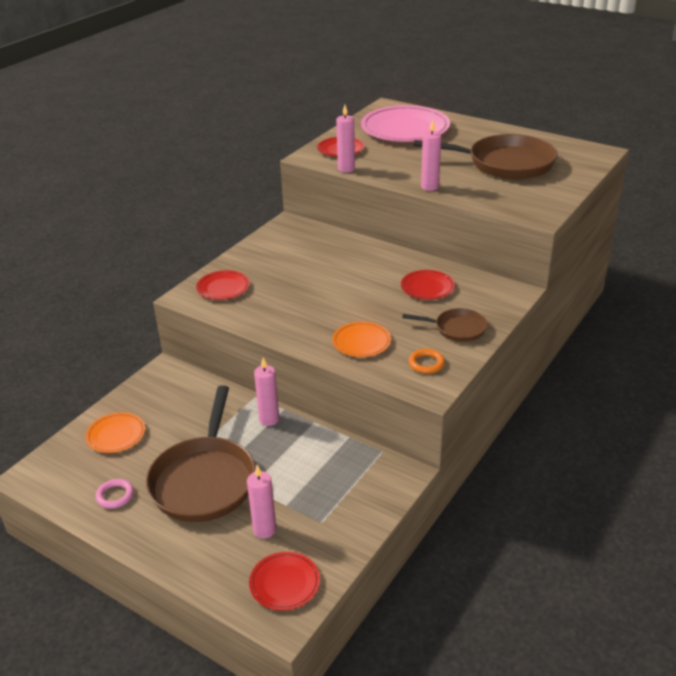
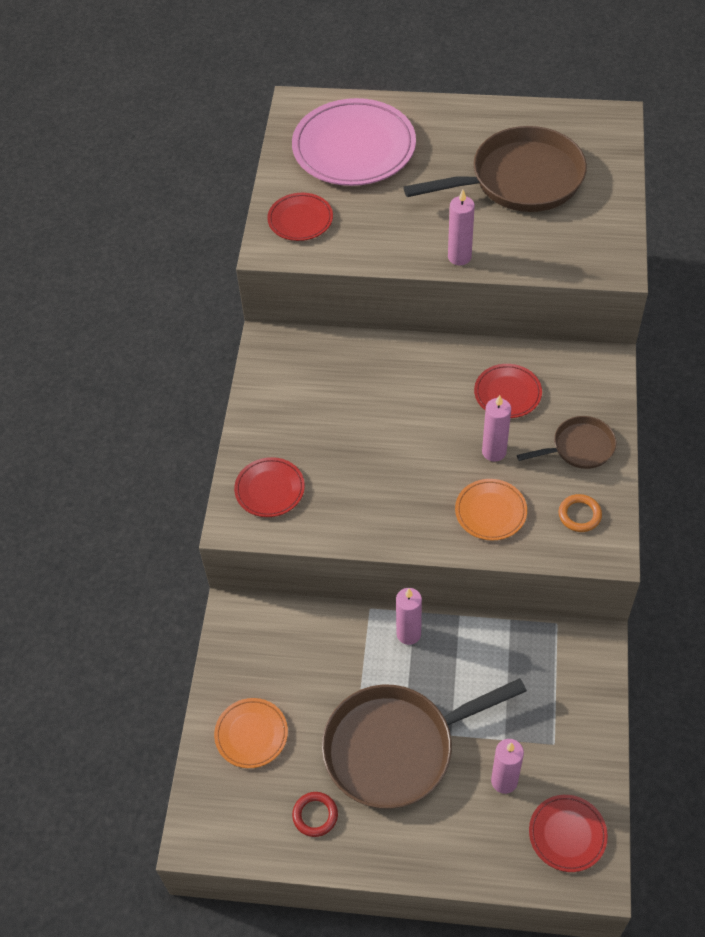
camera: 25 degrees left, 20 degrees up
(115, 496) = (315, 815): pink ring -> red ring
(205, 479) = (397, 748): brown pan -> brown pan turned 90 degrees clockwise
(346, 169) = (334, 257): pink candle -> pink candle (494, 452)

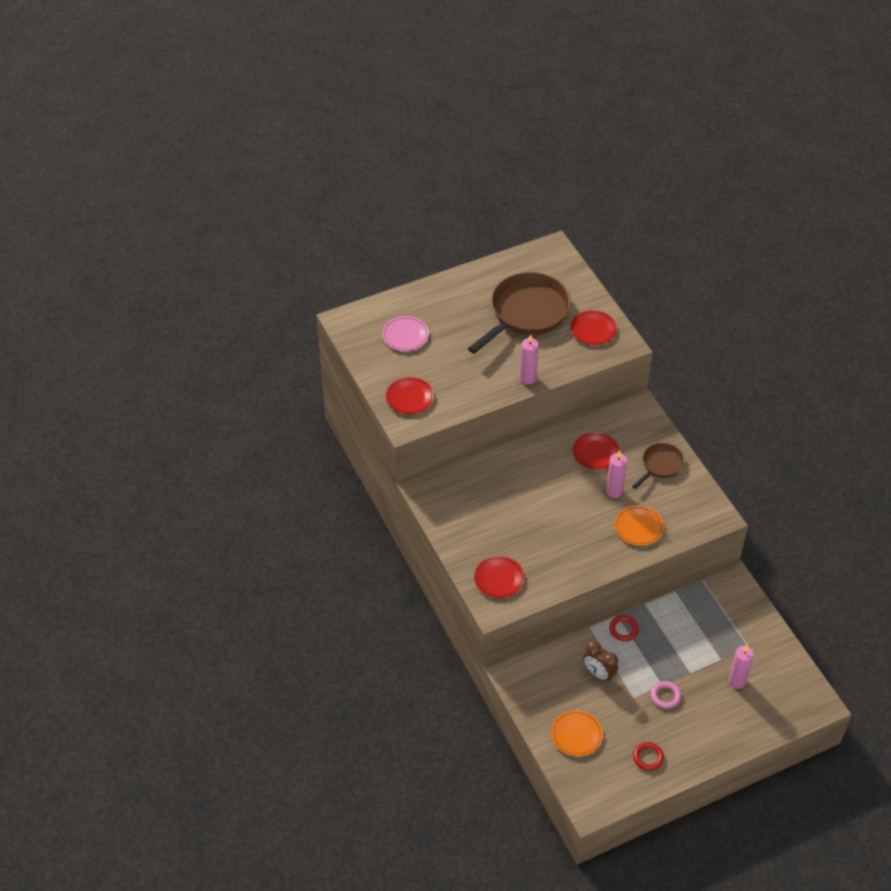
camera: 35 degrees left, 5 degrees down
(336, 672) = (599, 673): none -> brown clock
(354, 148) = (405, 335): pink plate -> pink plate, size x0.51
(397, 748) = (665, 696): brown pan -> pink ring
(408, 634) = (623, 629): pink candle -> red ring
(567, 834) = (790, 690): red plate -> red plate (593, 329)
(579, 515) = (689, 504): orange ring -> none

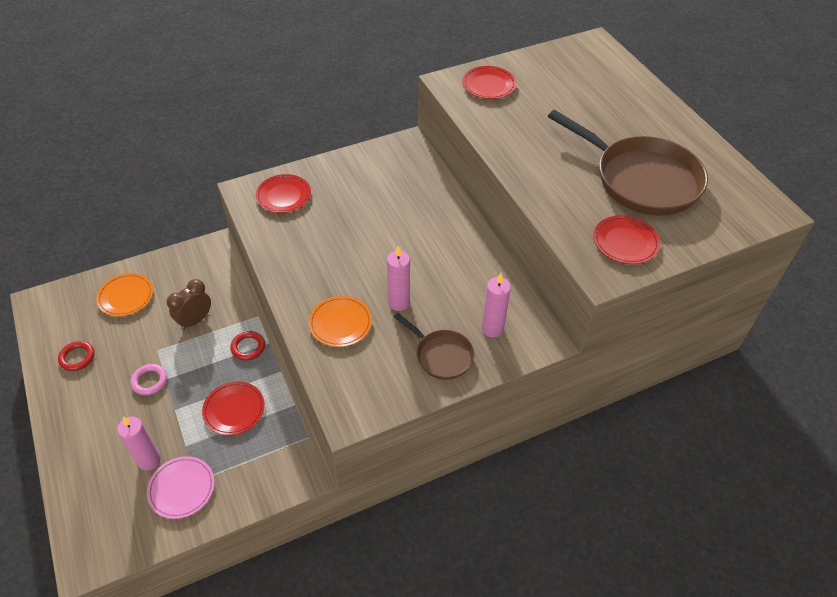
camera: 90 degrees right, 0 degrees up
(405, 335) = (582, 83): pink plate -> pink plate (182, 488)
(528, 378) = (527, 176): pink candle -> pink candle (492, 329)
(595, 452) = (461, 288): red plate -> red plate (234, 410)

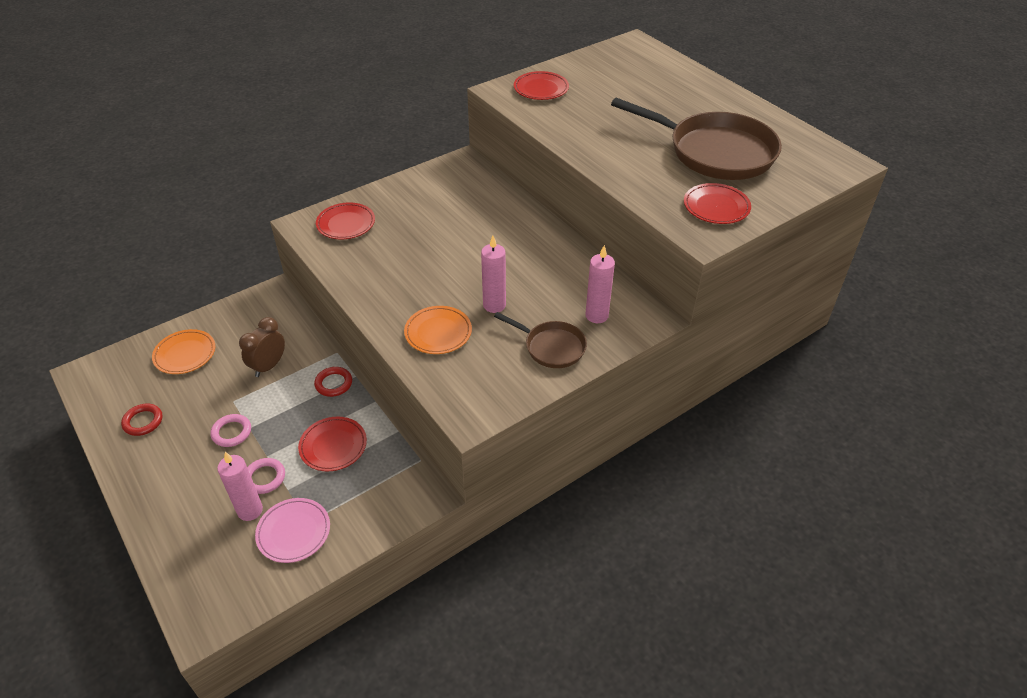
camera: 10 degrees left, 5 degrees down
(168, 431) = (264, 478): none -> pink ring

